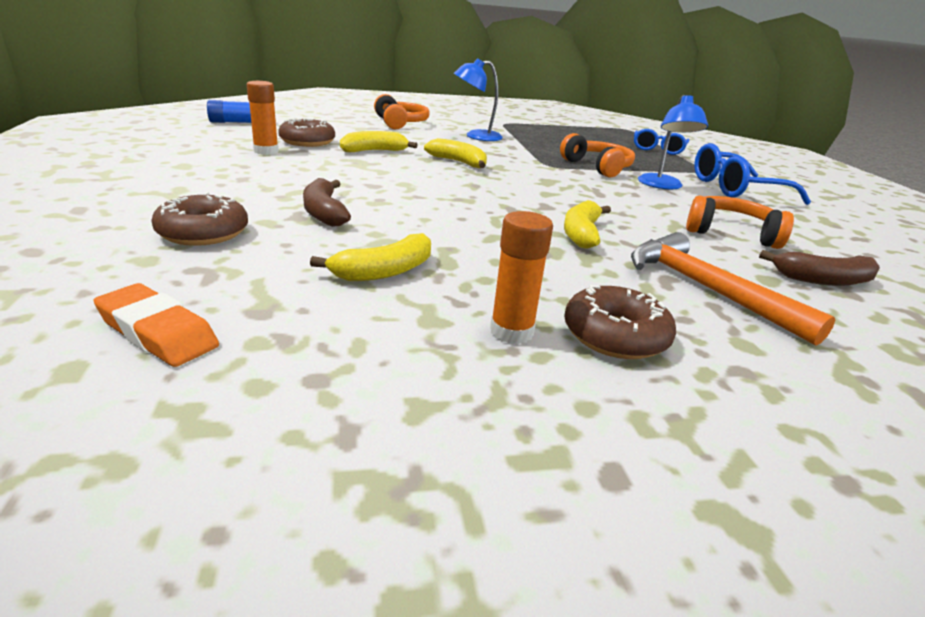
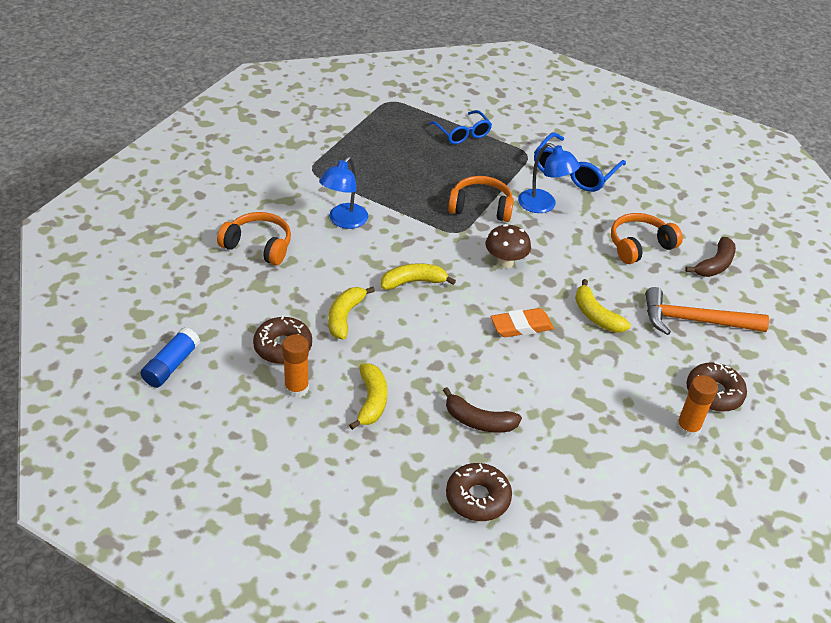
camera: 50 degrees left, 15 degrees up
(158, 332) = (608, 560): orange eraser -> orange eraser (521, 326)
(384, 271) = (592, 439): yellow banana -> yellow banana (371, 401)
(557, 185) = (505, 262): none -> brown mushroom

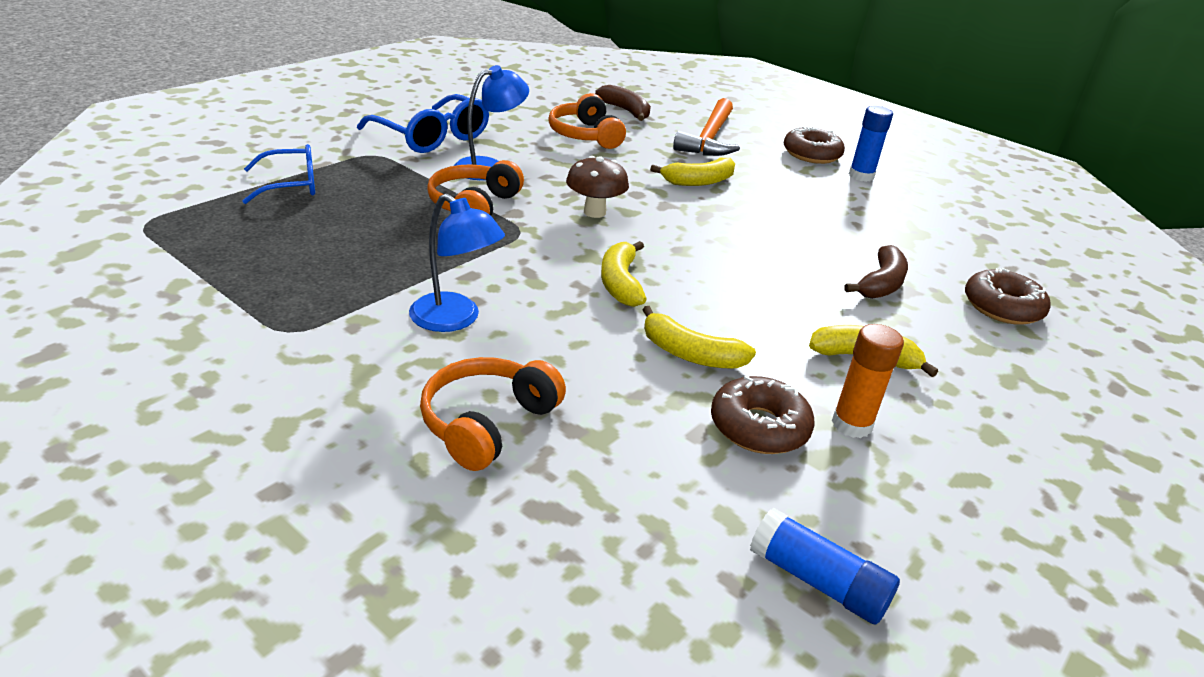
camera: 80 degrees left, 10 degrees down
(521, 326) = (715, 226): orange eraser -> none
(688, 428) = (861, 176): orange glue stick -> blue glue stick

